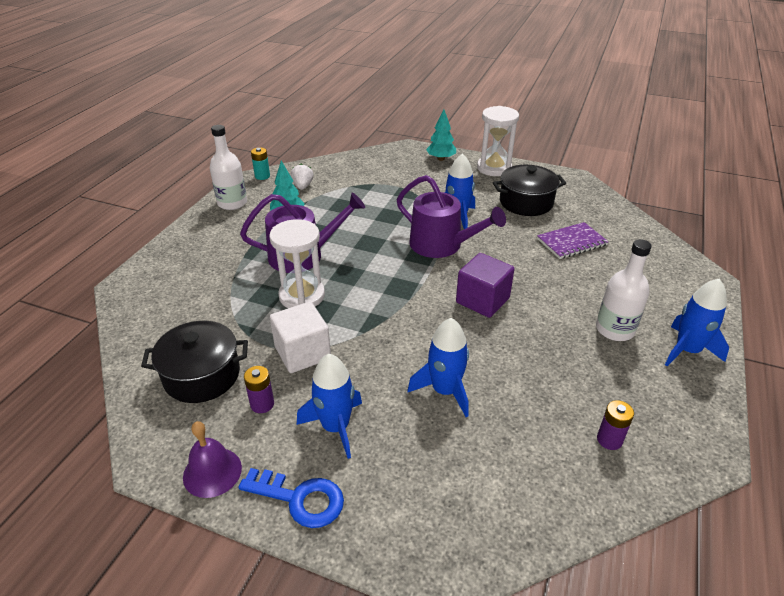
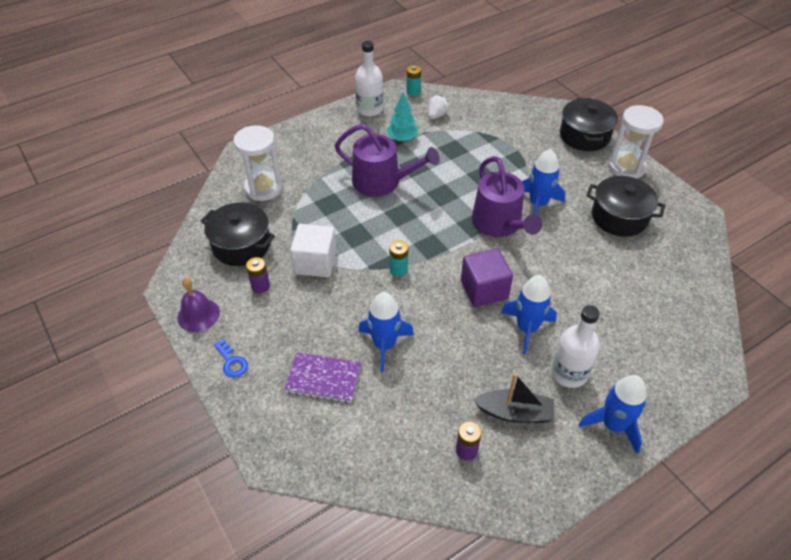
camera: 35 degrees right, 10 degrees up
(300, 499) = (232, 362): blue key -> blue key, size x0.61
(302, 296) = (352, 216): white hourglass -> white hourglass (263, 188)
(335, 427) = (290, 328): blue rocket -> blue rocket (526, 328)
(391, 320) = (398, 269): none -> turquoise battery
(441, 159) = (584, 136): turquoise tree -> black pot
(571, 242) = (620, 276): purple notebook -> purple notebook (323, 378)
(611, 384) = (515, 413): none -> black boat

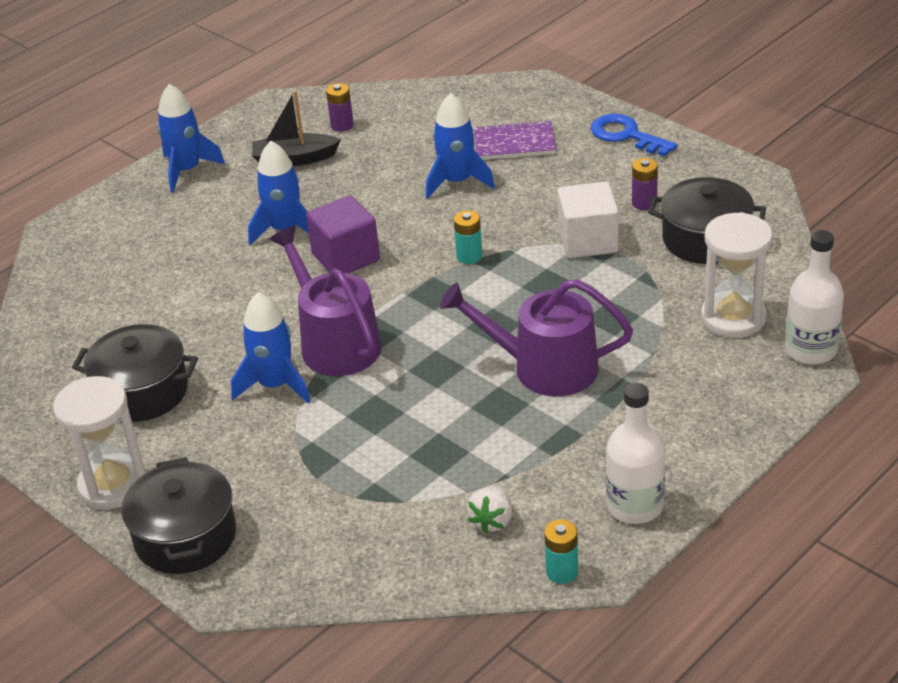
camera: 170 degrees right, 10 degrees down
(198, 315) = (699, 163): purple bell -> none
(232, 362) = (626, 135): blue key -> blue key, size x1.63
(402, 138) = (541, 454): turquoise tree -> none
(569, 373) = (233, 200): white bottle -> white bottle (810, 350)

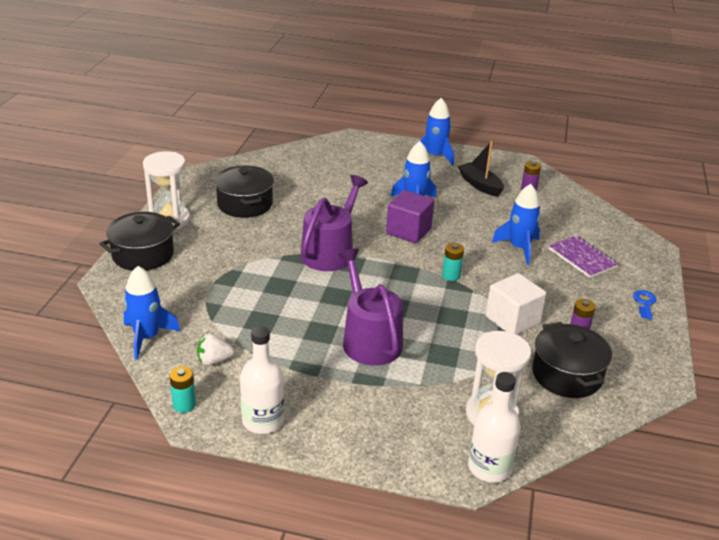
camera: 55 degrees right, 5 degrees down
(275, 385) = (279, 243): blue rocket -> blue rocket (147, 337)
(626, 135) = (644, 303): blue key -> blue key, size x0.61

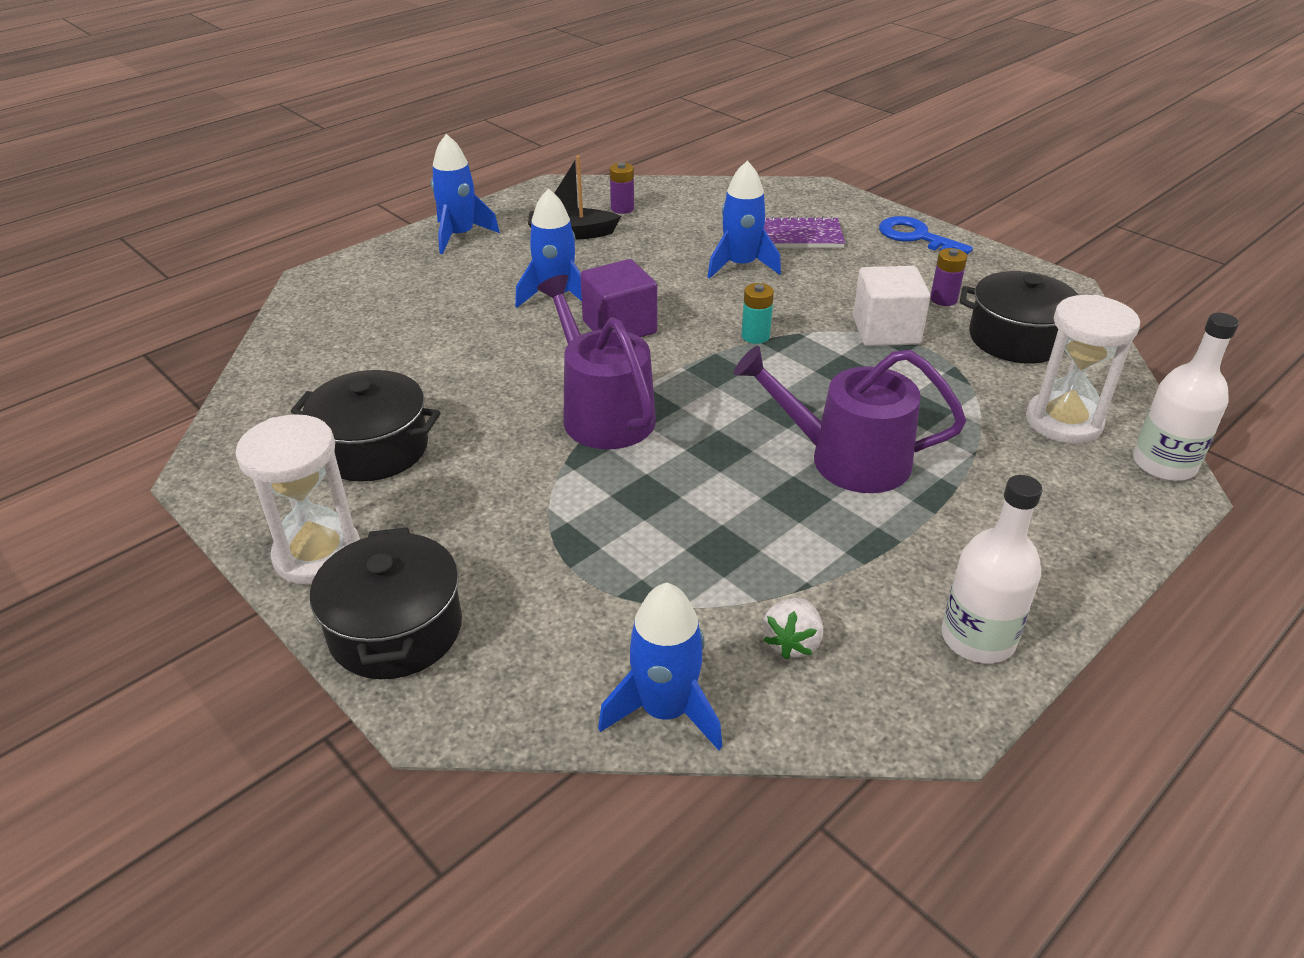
camera: 55 degrees left, 5 degrees up
(184, 405) = (890, 722): turquoise battery -> none
(644, 303) = (916, 237): blue key -> blue key, size x1.63

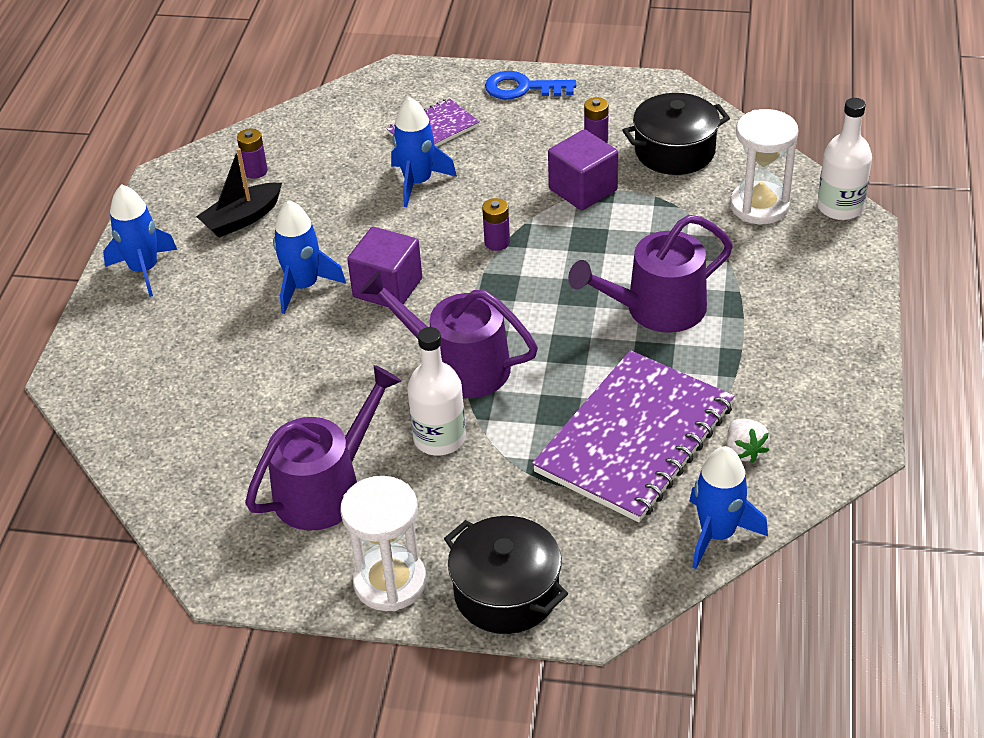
camera: 35 degrees left, 5 degrees up
(373, 448) = (326, 488): black pot -> purple watering can
(688, 562) = (634, 438): none -> purple notebook
(755, 336) = (497, 242): turquoise battery -> purple battery
(886, 331) = (583, 189): white cube -> purple cube
(978, 638) = (837, 386): white bottle -> white bottle (439, 438)

